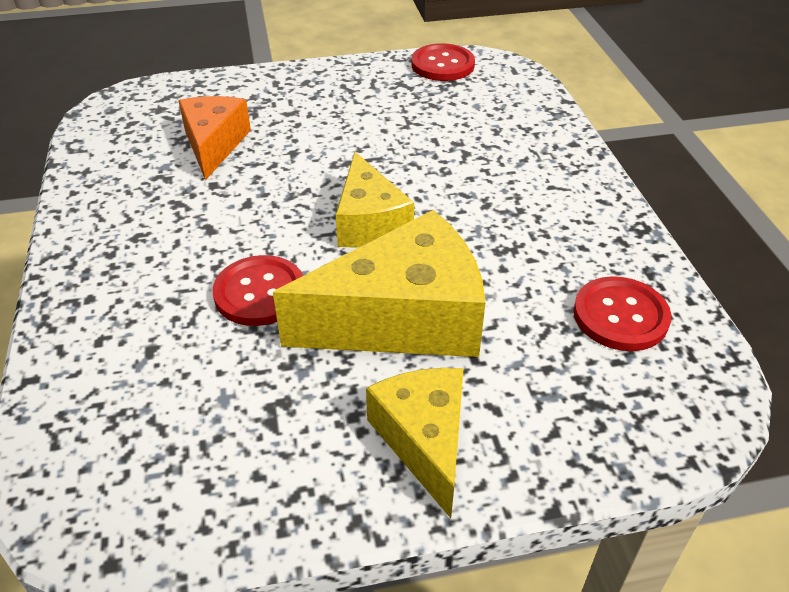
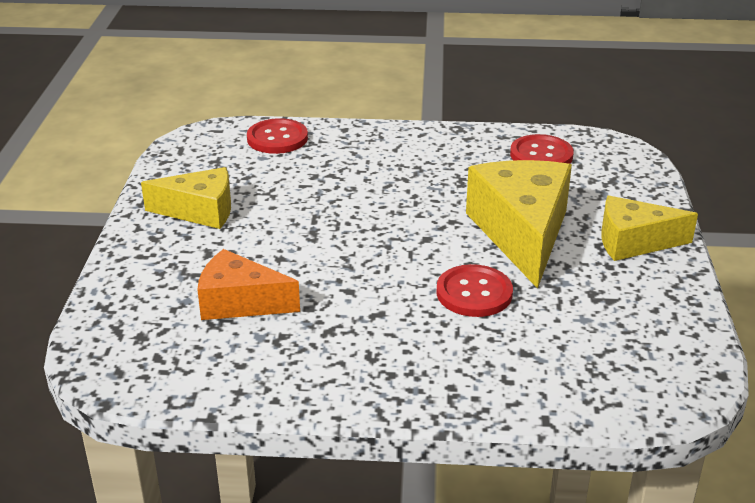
camera: 75 degrees left, 10 degrees down
(369, 222) = (404, 232): yellow cheese -> yellow cheese (200, 211)
(442, 65) = (181, 160): red button -> red button (277, 138)

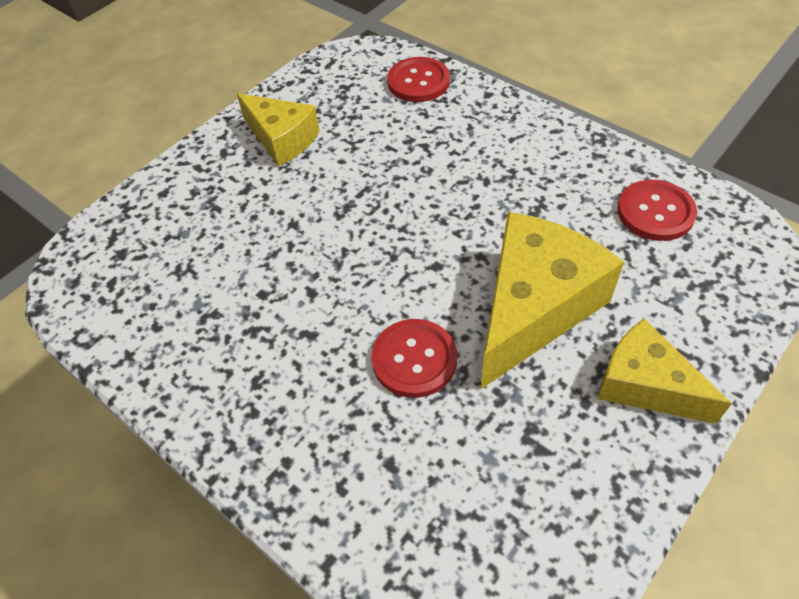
camera: 40 degrees right, 20 degrees up
(239, 302) = (217, 257): orange cheese -> none

